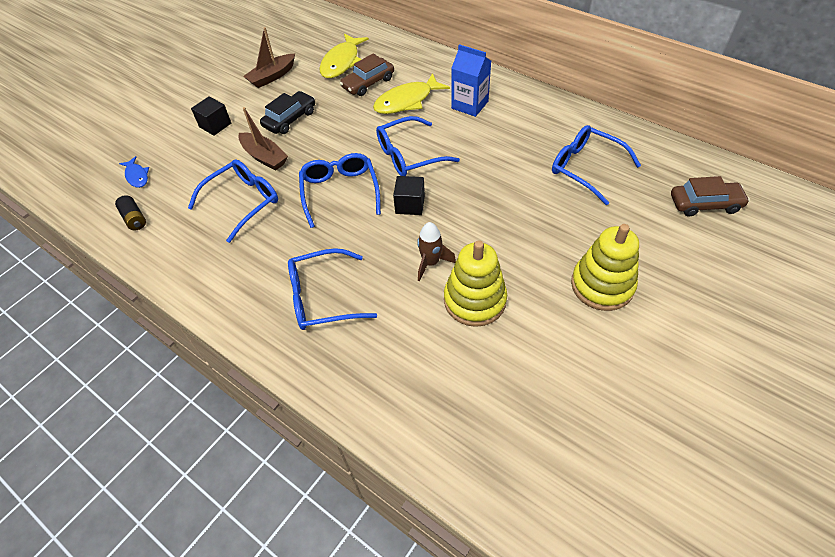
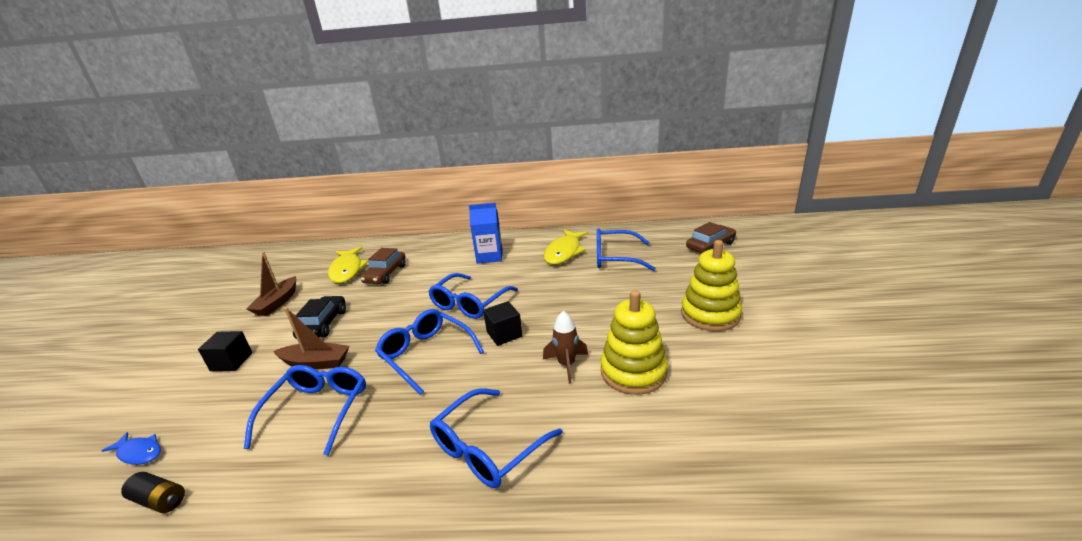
camera: 35 degrees left, 25 degrees down
(407, 101) = (433, 272): yellow fish -> yellow fish (564, 252)

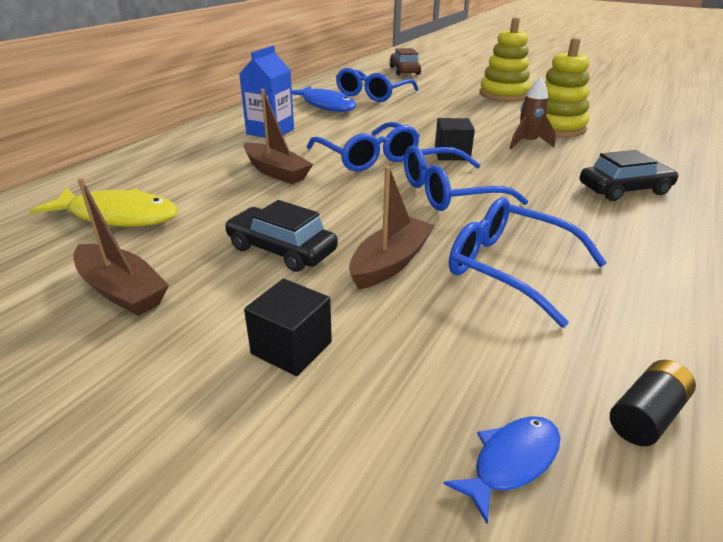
camera: 65 degrees left, 5 degrees up
(385, 274) = (196, 190): brown car -> none
(424, 284) = (276, 172): none -> brown boat
(486, 449) = (624, 190): blue glasses -> black car
(564, 252) = (326, 105): yellow fish -> blue fish

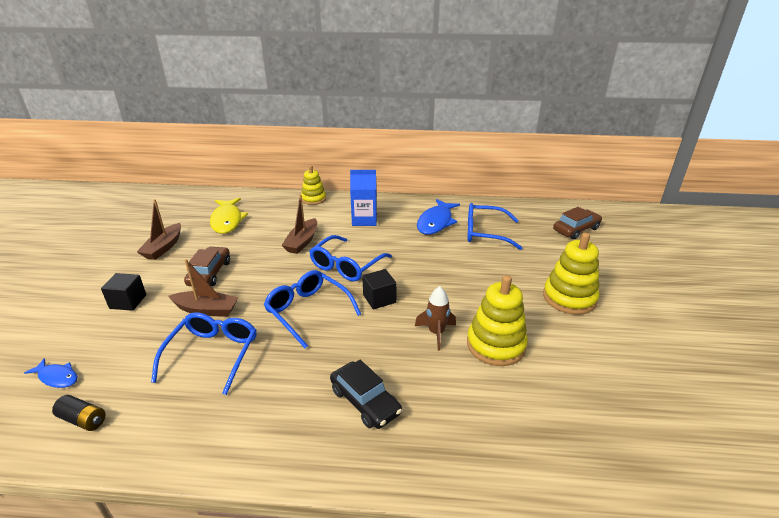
camera: 65 degrees right, 0 degrees up
(162, 147) = (313, 199): none -> yellow stacking toy
(281, 249) = (209, 273): black car -> brown car

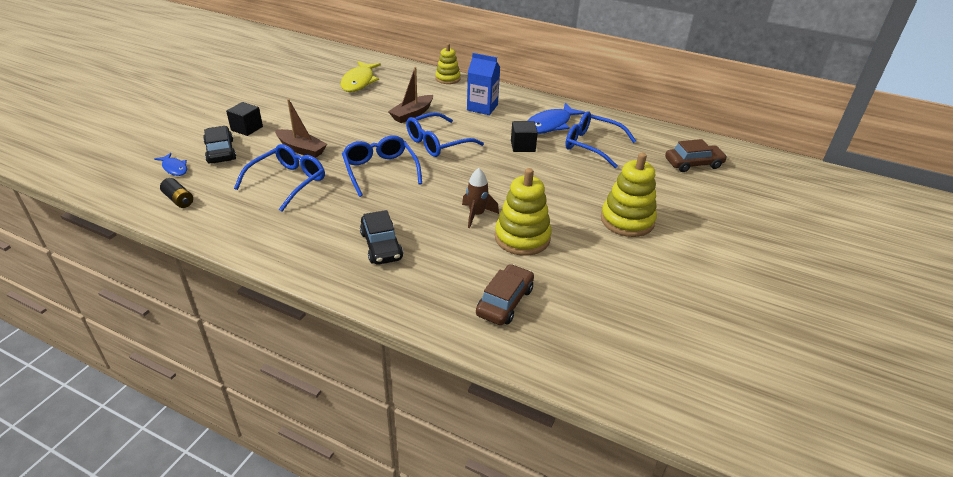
camera: 20 degrees right, 5 degrees up
(109, 338) = (220, 151): none -> black car
(164, 247) = (295, 93): brown boat -> none
(209, 273) = (320, 122): brown car -> brown car (505, 302)
(379, 299) = (447, 176): black cube -> black cube (523, 146)

